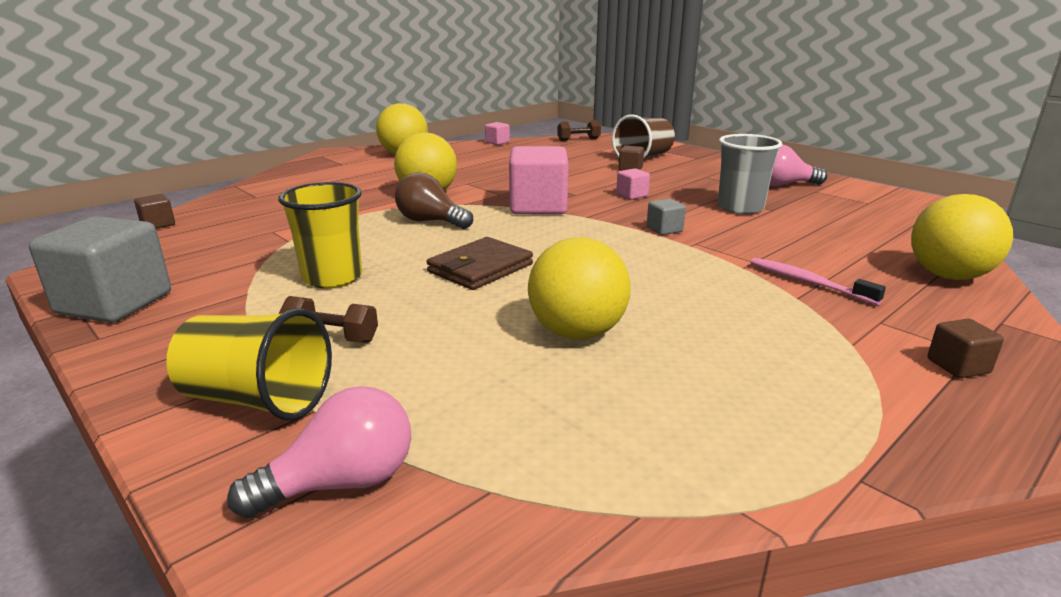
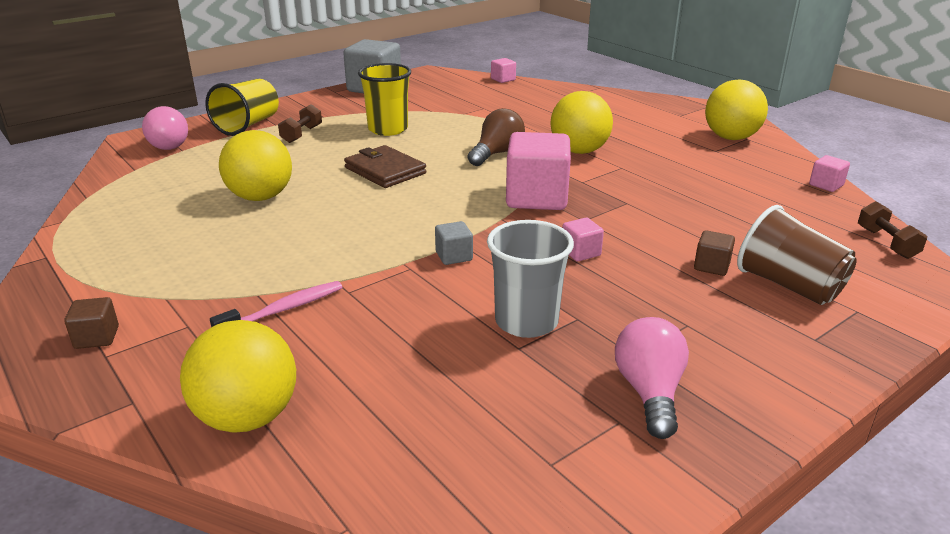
camera: 95 degrees right, 5 degrees up
(158, 224) = (503, 79): brown cube -> pink cube

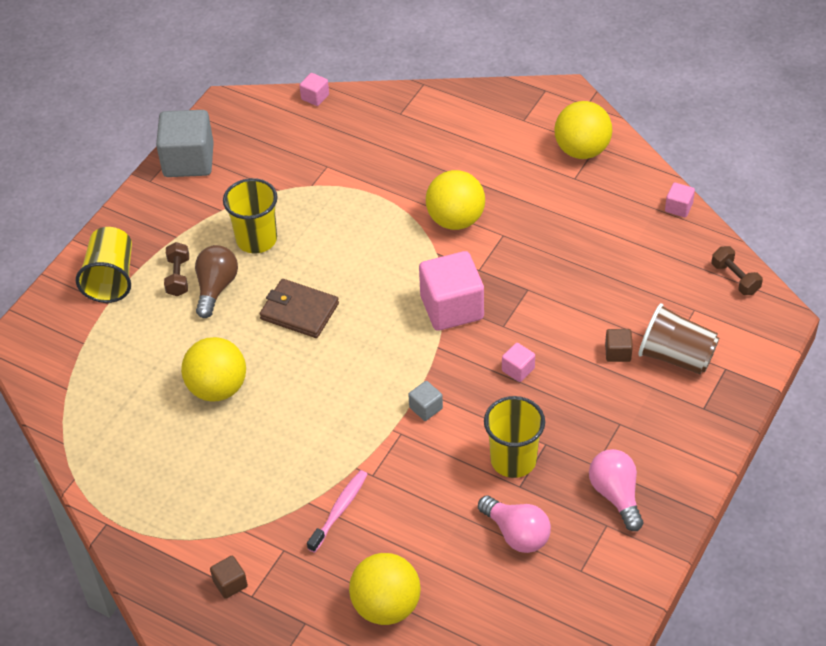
camera: 20 degrees left, 20 degrees up
(168, 144) = (60, 338): pink light bulb -> pink light bulb (517, 534)
(497, 153) = (384, 249): brown light bulb -> brown light bulb (216, 288)
(526, 322) = (513, 460): grey cup -> yellow cup

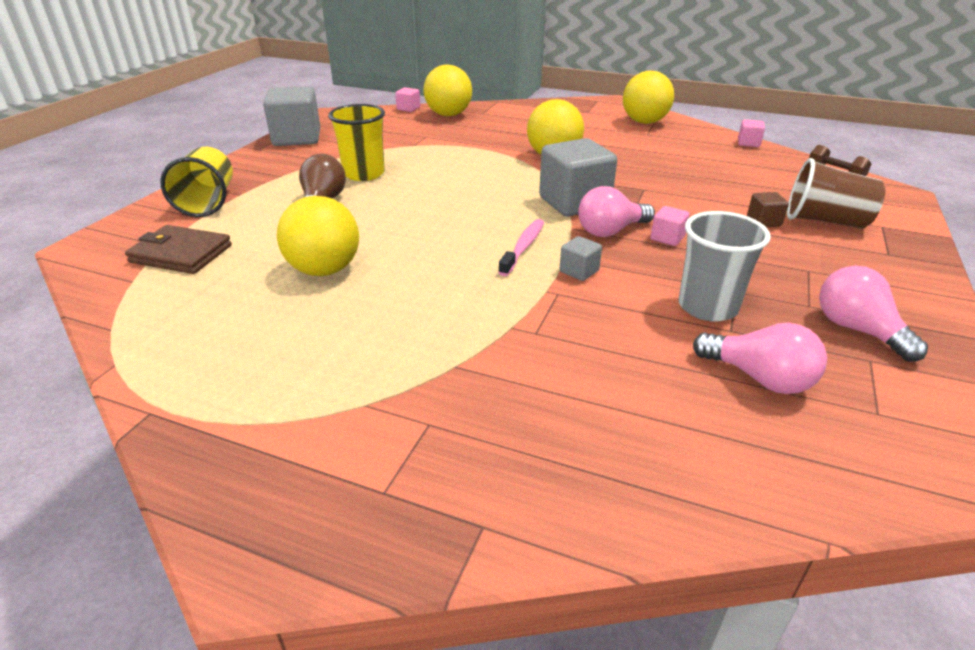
camera: 10 degrees left, 15 degrees down
(178, 277) = (282, 198): brown dumbbell -> none
(230, 584) = (346, 476): brown cube -> none
(299, 311) = (414, 212): brown wallet -> brown wallet (181, 254)
(339, 510) = (502, 371): pink toothbrush -> pink toothbrush (523, 247)
(386, 606) = (613, 486): yellow ball -> yellow ball (448, 115)
(452, 307) = (574, 203): pink cube -> grey cube
(471, 355) = (610, 231): none -> pink light bulb
(513, 460) = (707, 307): yellow cup -> grey cup

